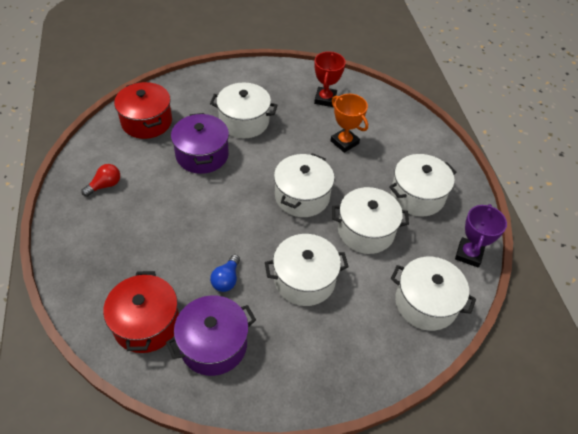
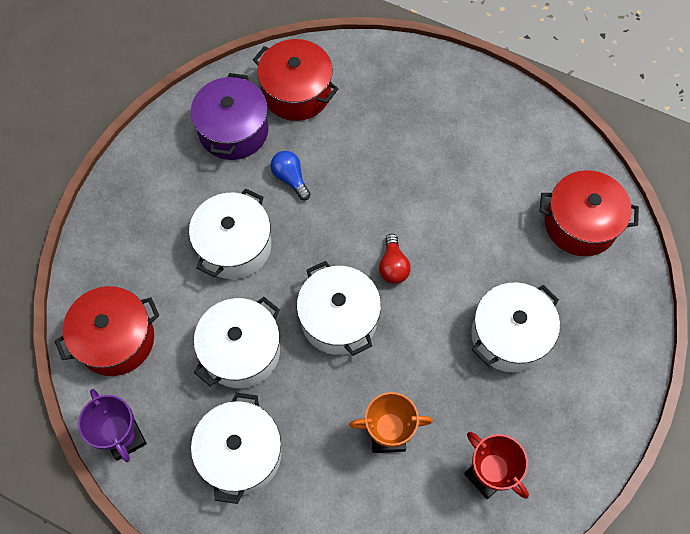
camera: 130 degrees right, 15 degrees up
(105, 185) = (496, 134): red light bulb -> red light bulb (393, 266)
(202, 155) = (480, 252): purple pot -> none
(426, 303) = (116, 339): white pot -> red pot

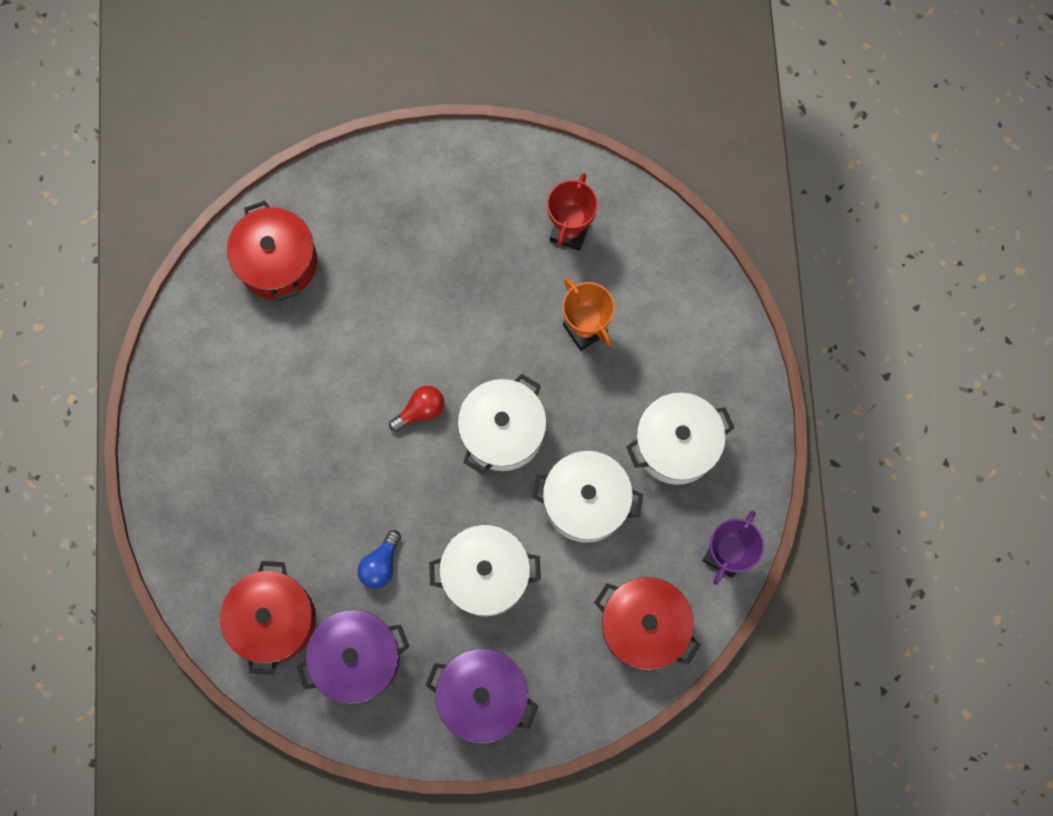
camera: 120 degrees left, 10 degrees up
(148, 197) = (483, 696): none -> purple pot
(509, 335) = (431, 273): white pot -> none

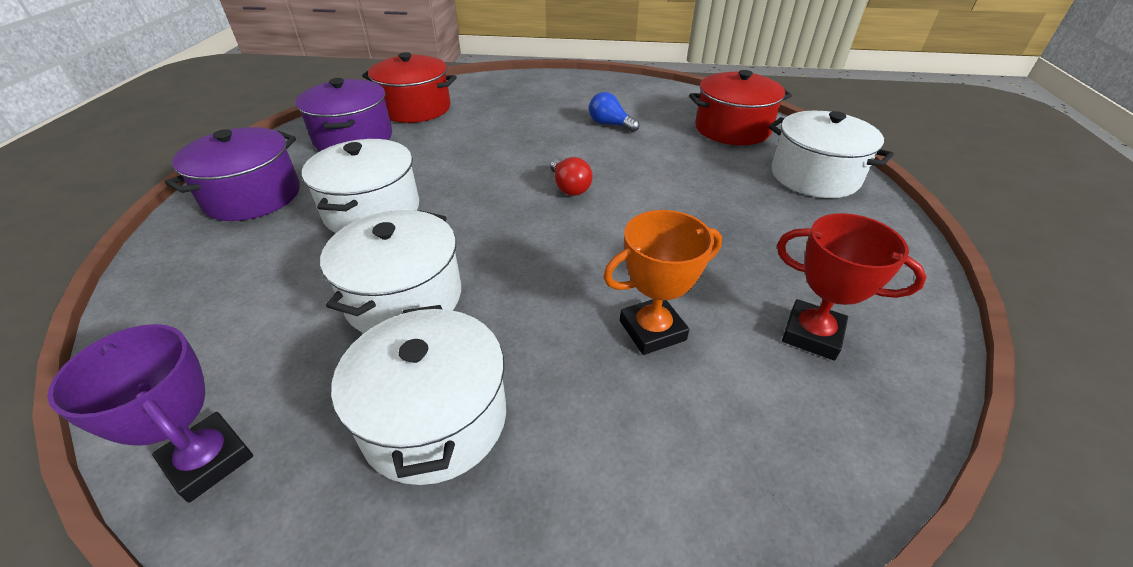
camera: 100 degrees right, 35 degrees down
(381, 564) = (427, 154): blue light bulb -> blue light bulb (610, 124)
(502, 431) = (527, 239): white pot -> white pot (814, 176)
(643, 626) = (199, 332): red pot -> none

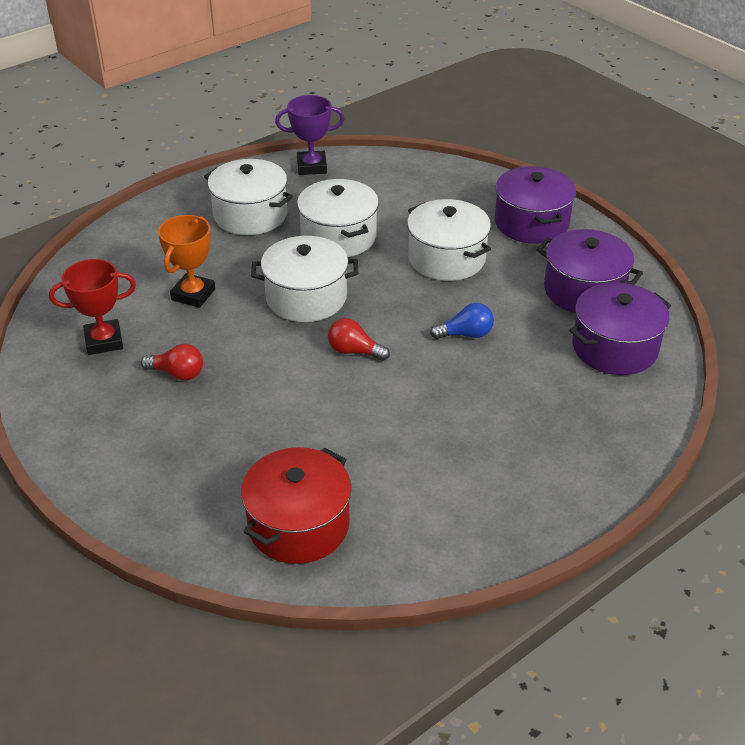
camera: 135 degrees right, 0 degrees up
(415, 108) = (614, 348): red pot -> purple pot
(610, 124) = (421, 446): blue light bulb -> blue light bulb (466, 334)
(745, 252) = (177, 373): none -> red light bulb
(814, 176) = (169, 495): white pot -> white pot (306, 297)

